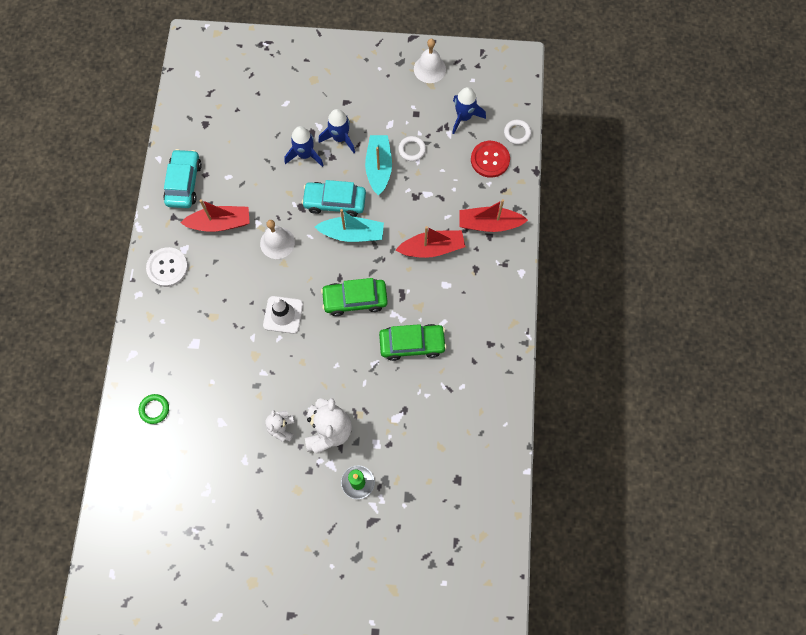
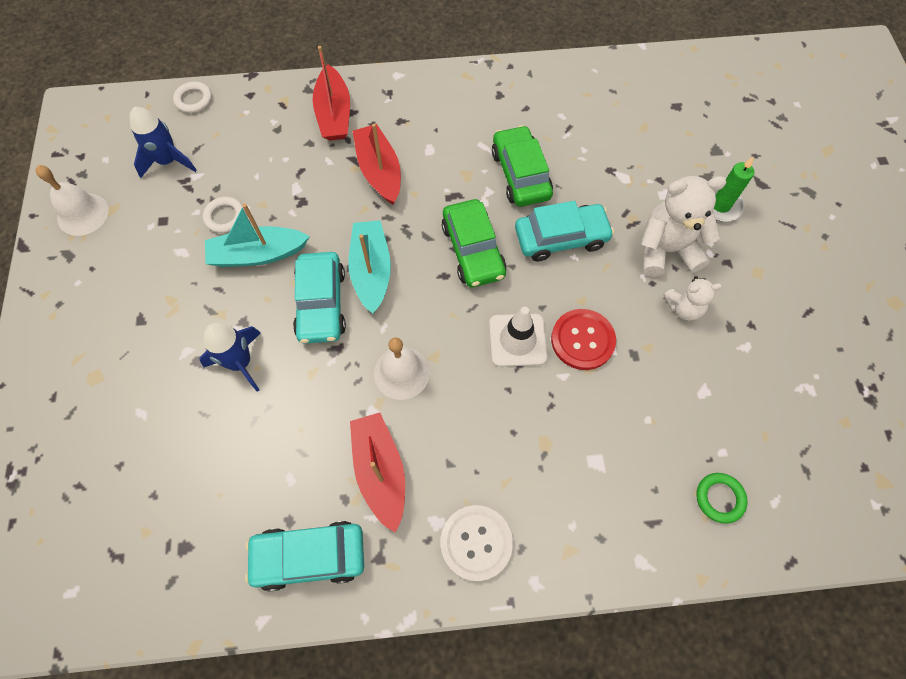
camera: 100 degrees left, 5 degrees down
(340, 138) = (208, 316): blue rocket -> none
(353, 360) = (561, 238): none -> turquoise car
(490, 160) = (237, 124): red button -> red button (582, 340)

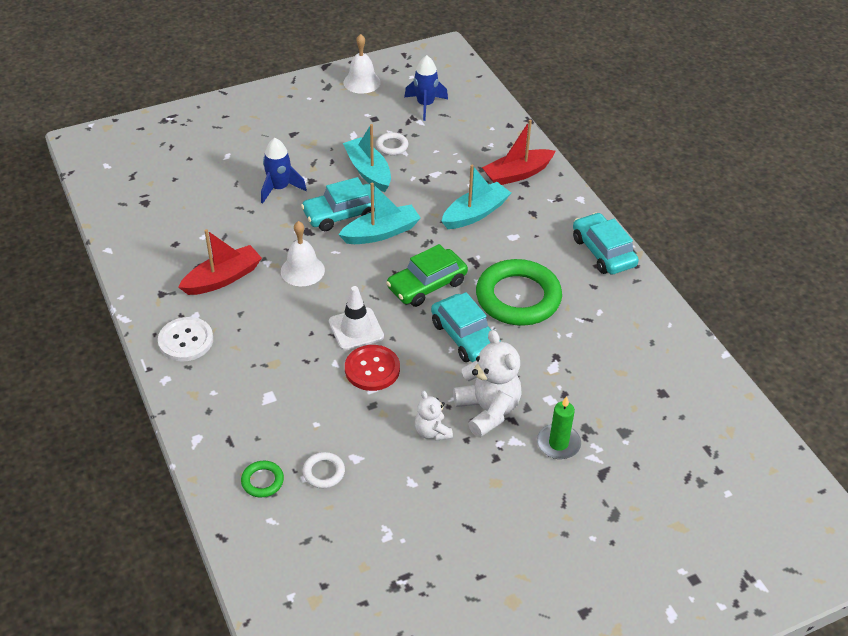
camera: 70 degrees right, 20 degrees down
(194, 100) = (487, 99): white ring -> white ring (324, 472)
(309, 556) = (154, 260): turquoise car -> turquoise car (603, 252)
(379, 171) = (475, 213): red boat -> turquoise boat
(520, 174) = (518, 297): green car -> green ring

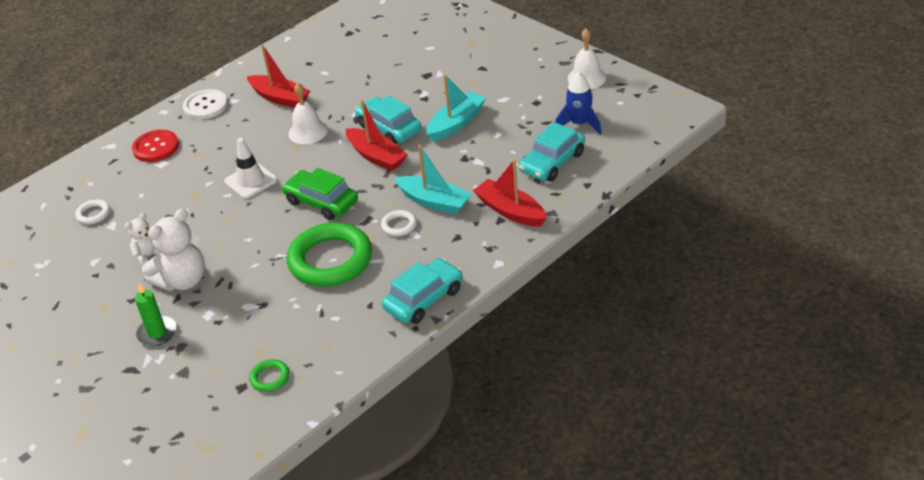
camera: 75 degrees right, 5 degrees down
(262, 481) = (78, 188): green ring -> green ring (270, 378)
(279, 188) = (404, 86): blue rocket -> none
(372, 369) = (208, 203): red button -> red button (156, 147)
(381, 233) = (376, 156): turquoise boat -> red boat
(392, 146) = (501, 125): white ring -> white ring (399, 225)
(465, 336) = (266, 243): turquoise car -> turquoise car (552, 162)

